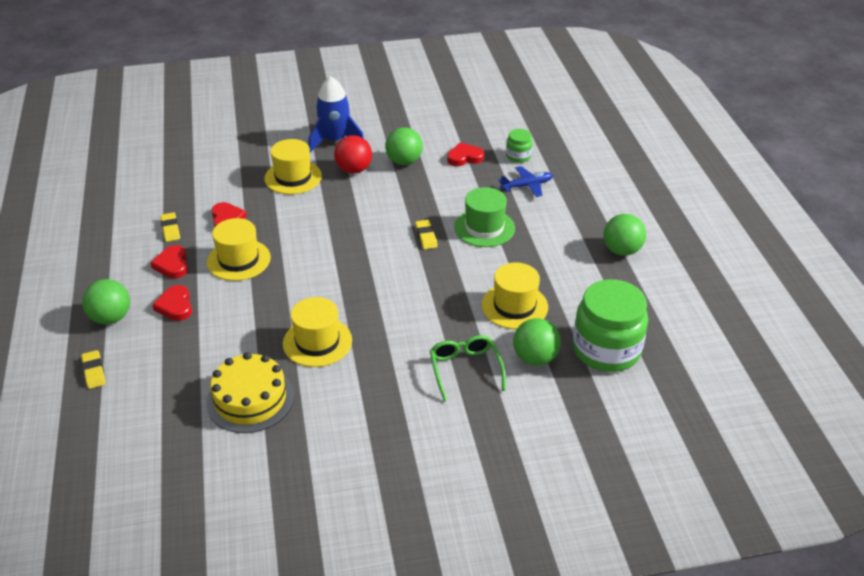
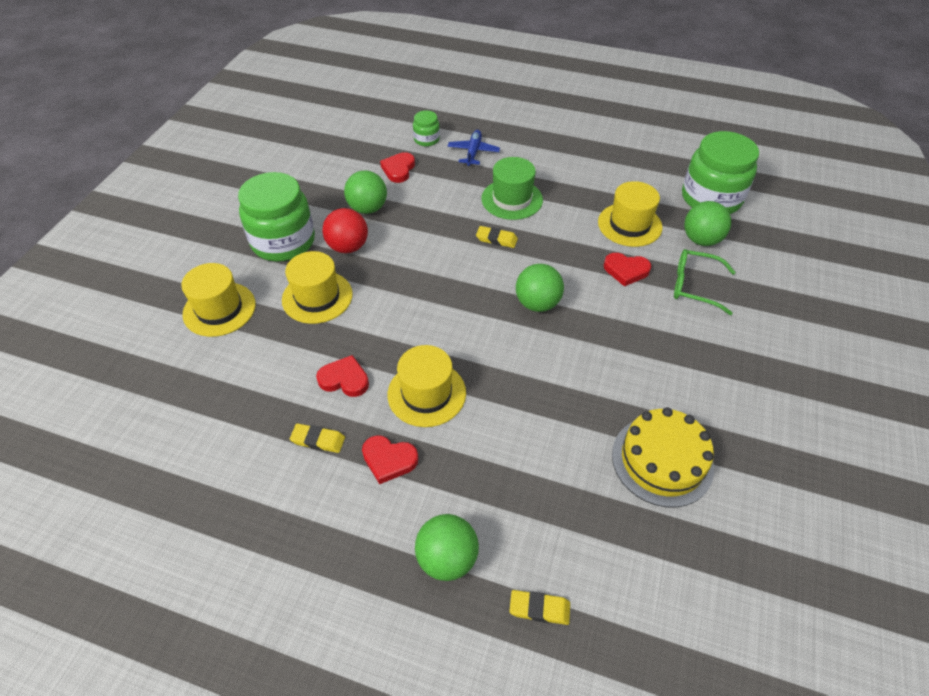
camera: 60 degrees left, 10 degrees up
(175, 306) = (468, 481): red heart -> red heart (626, 270)
(317, 342) = (603, 374): yellow hat -> yellow hat (219, 309)
(335, 140) = (283, 242): blue rocket -> green jar
(621, 250) = (597, 141): green ball -> green ball (537, 303)

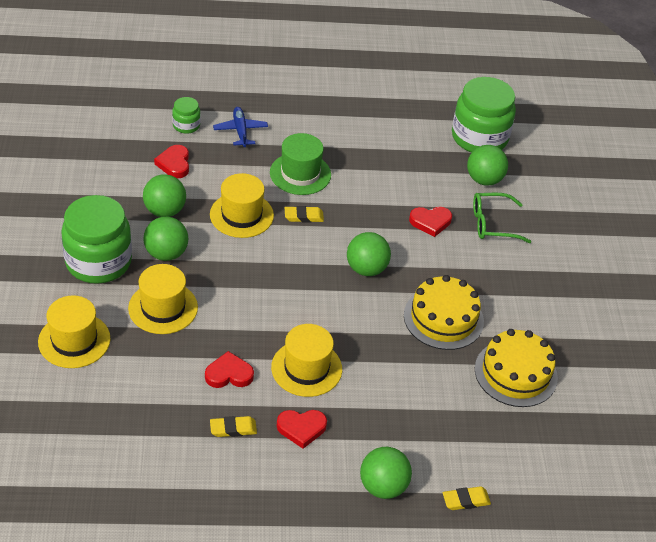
camera: 25 degrees left, 5 degrees down
(348, 247) = (166, 254): red ball -> green ball
(600, 375) = (443, 318): none -> yellow cake
(629, 225) = (417, 178): yellow hat -> yellow hat (241, 215)

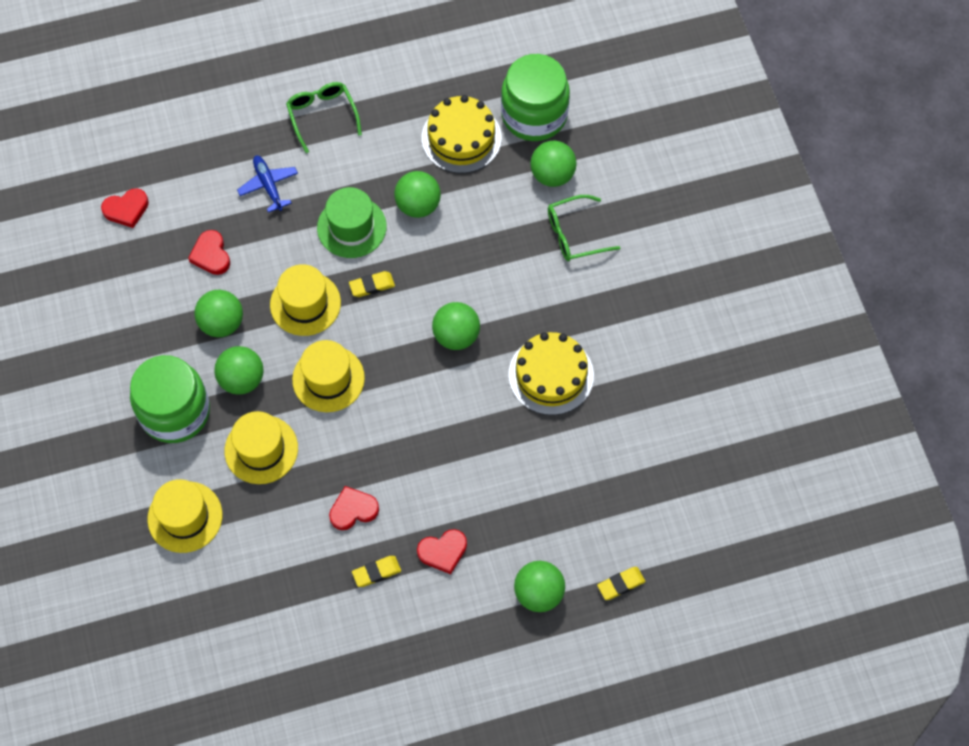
camera: 10 degrees left, 20 degrees up
(186, 125) = (206, 196): green jar -> none
(301, 98) = (322, 115): none -> green glasses
(306, 368) = (428, 479): yellow hat -> yellow hat (328, 379)
(362, 173) = (418, 205): none -> green ball
(430, 222) = (508, 252): red heart -> red heart (126, 209)
(515, 373) = (638, 421): yellow cake -> yellow cake (461, 138)

